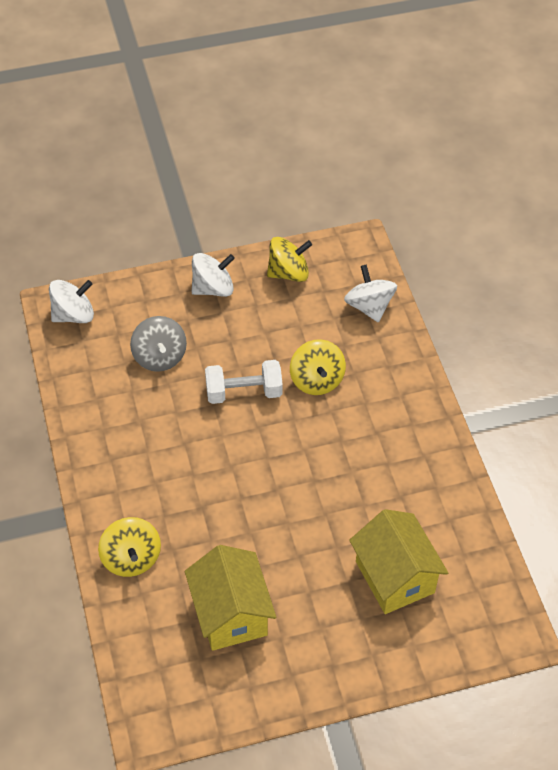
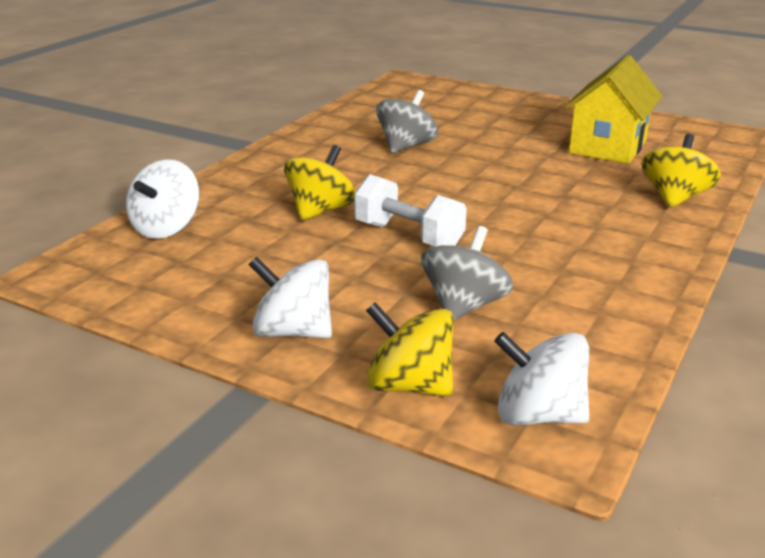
camera: 135 degrees left, 25 degrees down
(288, 273) = (180, 295): yellow spinning top -> yellow spinning top (409, 385)
(365, 499) = (406, 146): none -> grey spinning top
(395, 577) = (447, 116): yellow house -> none

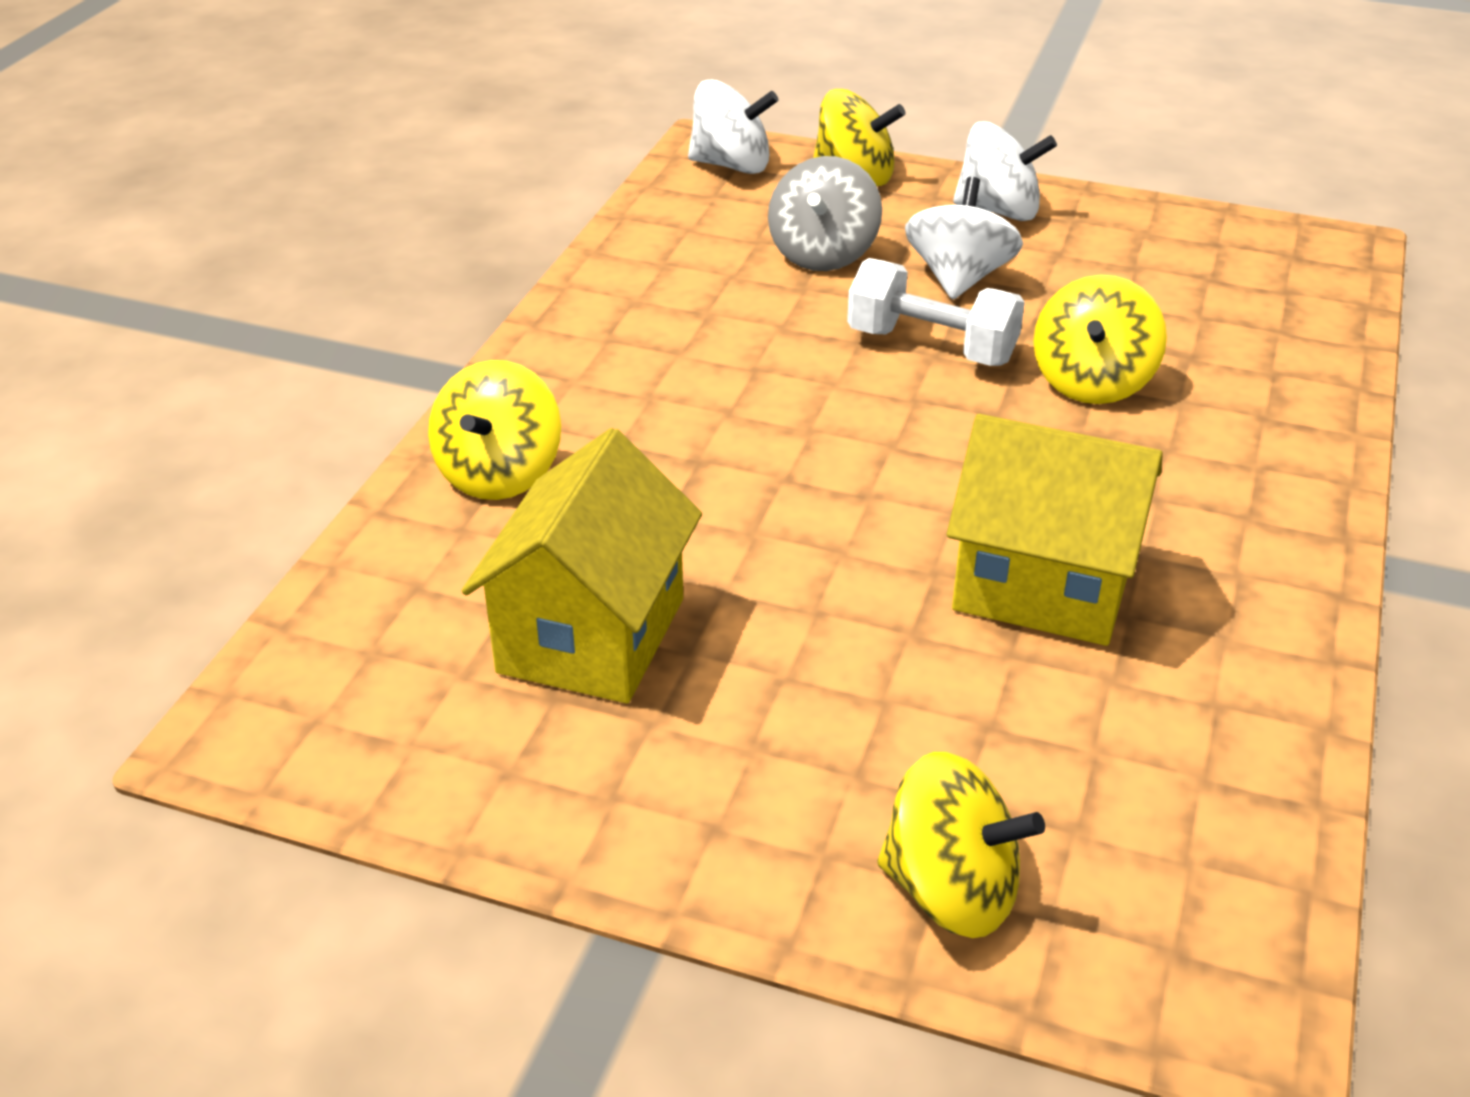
camera: 170 degrees right, 10 degrees up
(166, 228) = (1289, 326): white spinning top -> white spinning top (959, 278)
(406, 146) = (1042, 585): grey spinning top -> yellow house
(478, 97) = (950, 890): none -> yellow spinning top

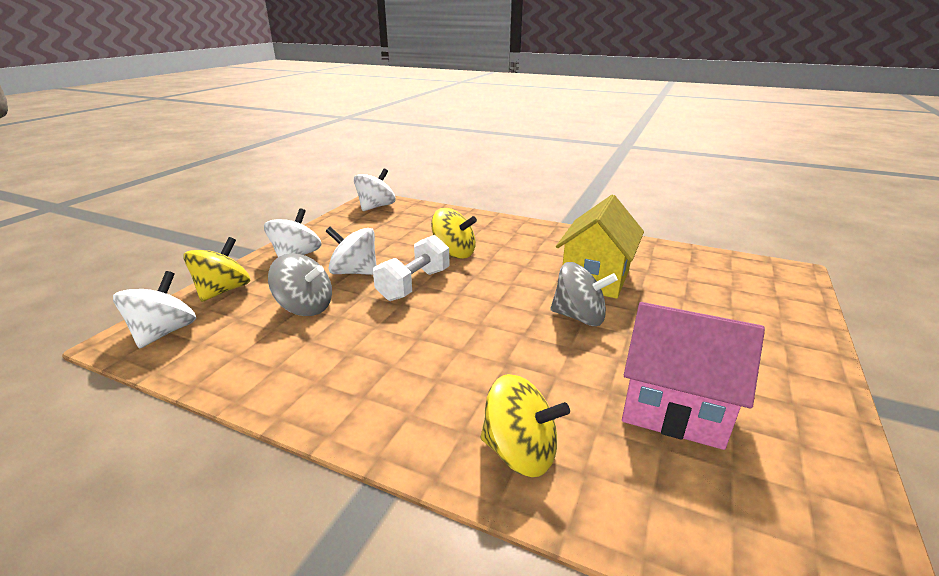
camera: 85 degrees left, 10 degrees down
(591, 635) = (674, 408): yellow house -> pink house
(860, 549) = (579, 317): none -> grey spinning top
(950, 890) = (780, 314): yellow spinning top -> none
(1300, 255) = (376, 207): none -> white spinning top

